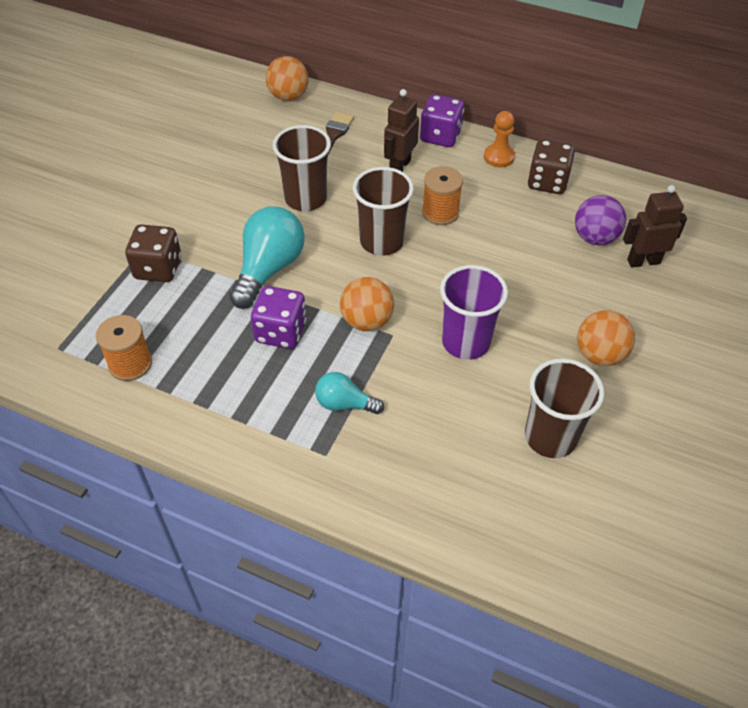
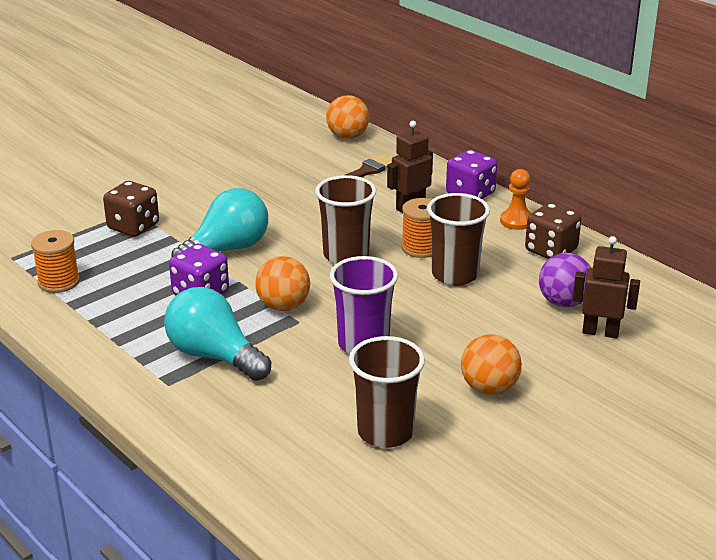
camera: 25 degrees right, 20 degrees down
(305, 199) = (301, 210): brown cup -> brown cup (455, 275)
(344, 404) = (214, 356): turquoise light bulb -> turquoise light bulb, size x1.79

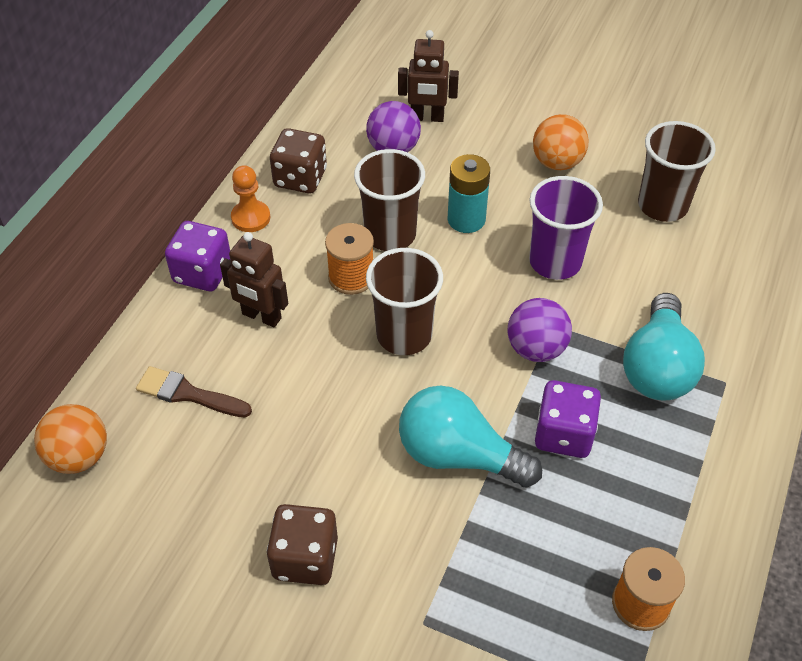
camera: 115 degrees left, 20 degrees up
(133, 227) = (465, 595): brown dice -> brown dice (305, 558)
(283, 306) = (536, 349): orange ball -> purple ball
(447, 315) = (466, 219): none -> turquoise battery
(600, 332) = (427, 117): brown robot -> brown robot turned 75 degrees counterclockwise

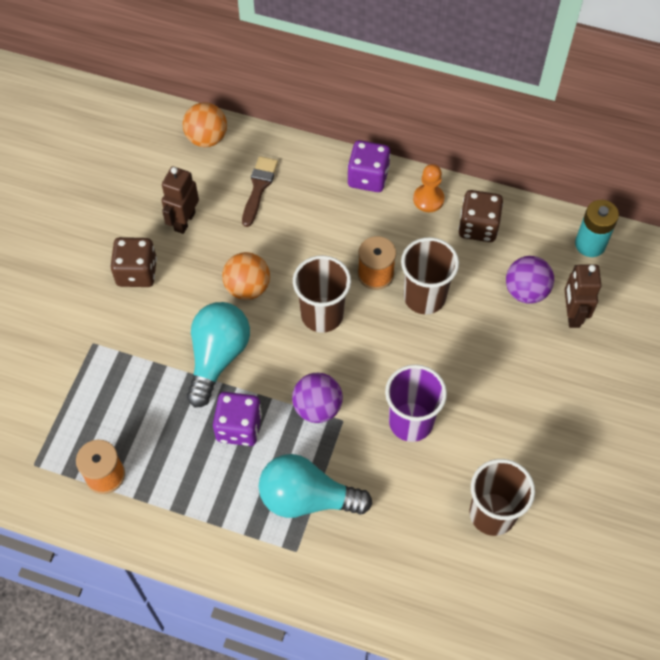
camera: 85 degrees right, 10 degrees up
(261, 316) = (330, 220): brown robot -> brown robot (184, 221)
(466, 219) = (450, 352): turquoise battery -> turquoise battery (590, 244)
(557, 162) = (533, 424): orange ball -> orange ball (247, 287)

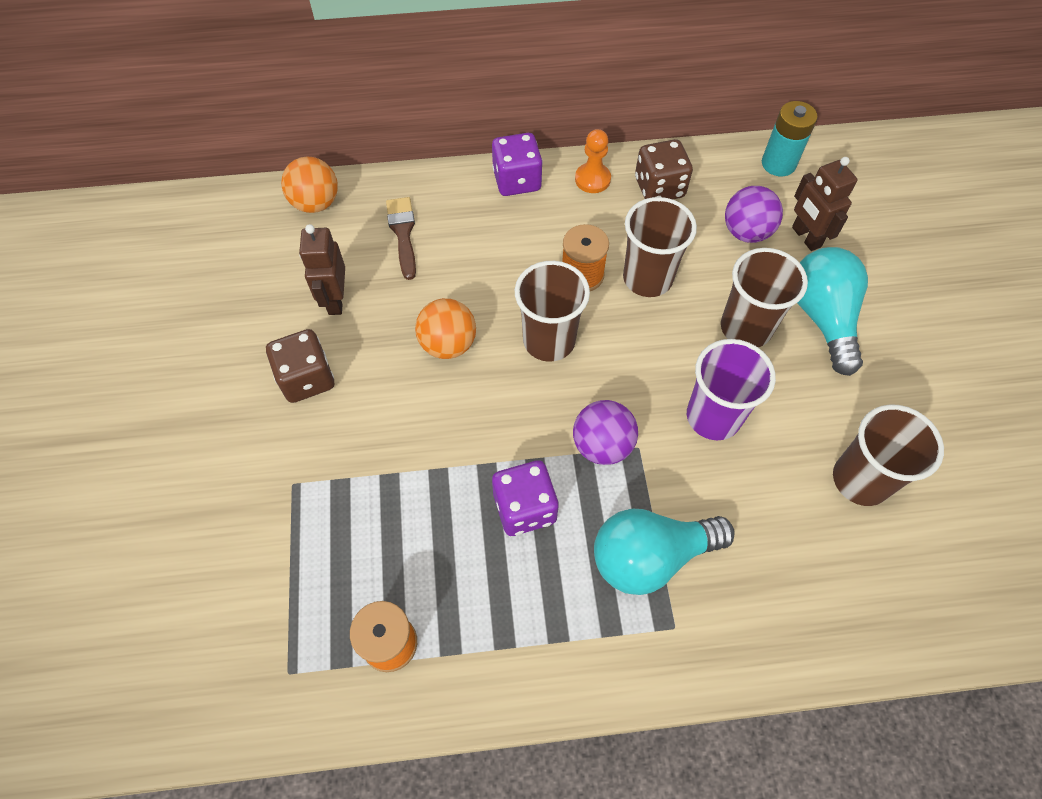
camera: 25 degrees left, 0 degrees up
(217, 357) = (455, 437): turquoise light bulb -> turquoise light bulb (822, 318)
(477, 366) = (746, 328): none -> brown cup

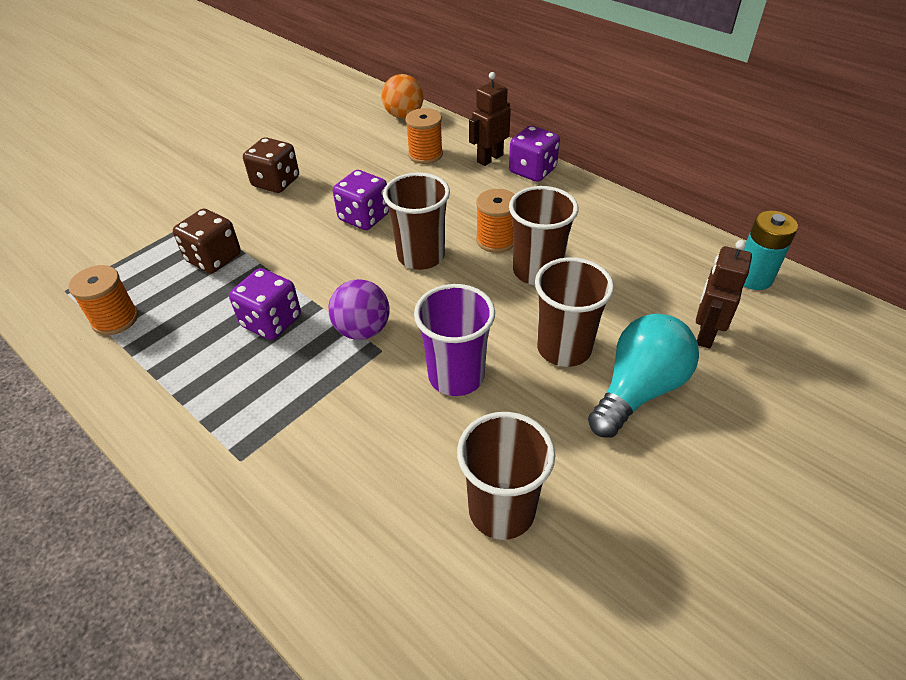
camera: 50 degrees right, 15 degrees down
(335, 300) = (344, 160): brown robot -> brown robot (489, 158)
(403, 233) = (425, 154): brown brush -> orange spool
(448, 344) = (364, 217): orange ball -> purple dice
(592, 179) = (584, 199): orange pawn -> none
(650, 557) = (291, 410): turquoise light bulb -> none
(659, 188) = (627, 232): brown dice -> brown dice (214, 258)
(746, 232) = (656, 297): purple ball -> none

